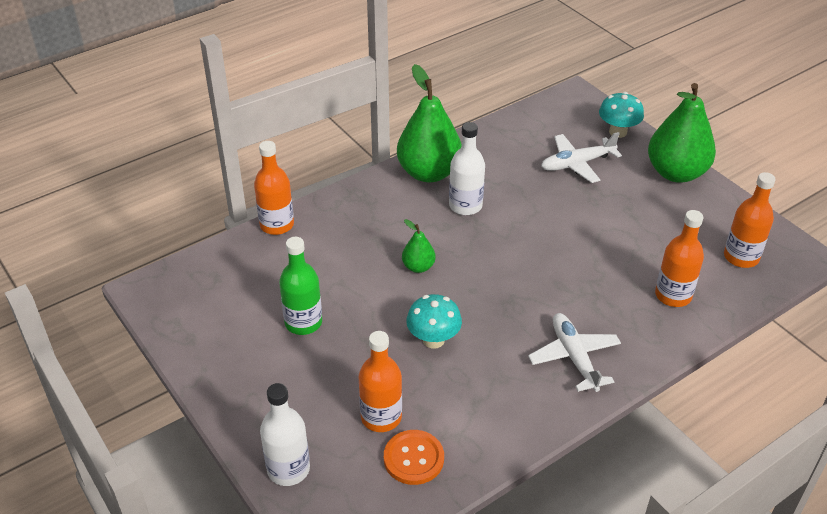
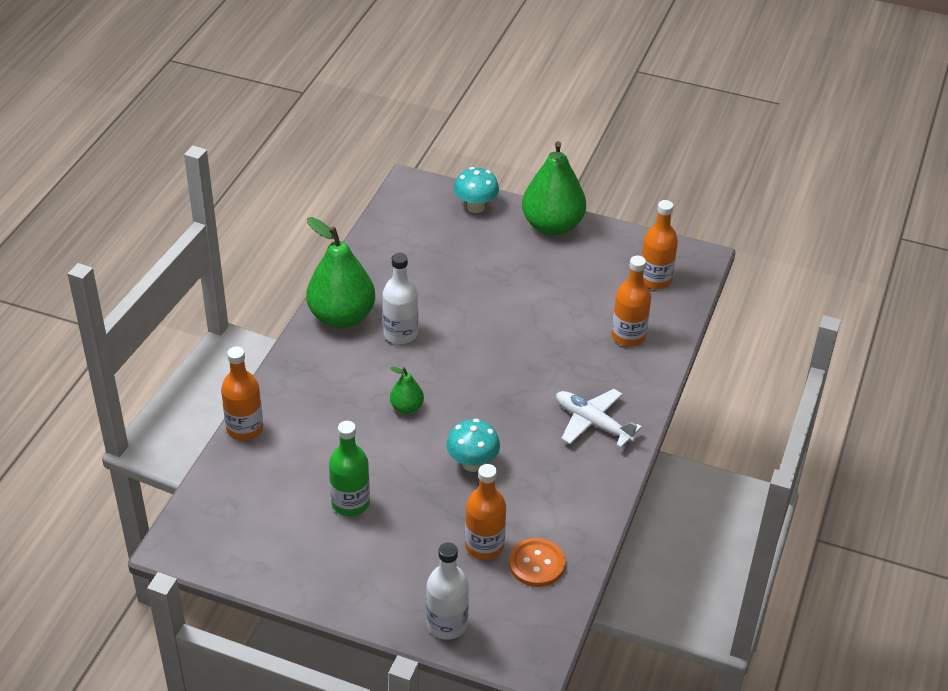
camera: 35 degrees left, 0 degrees up
(577, 164) = (464, 252): white plane -> none

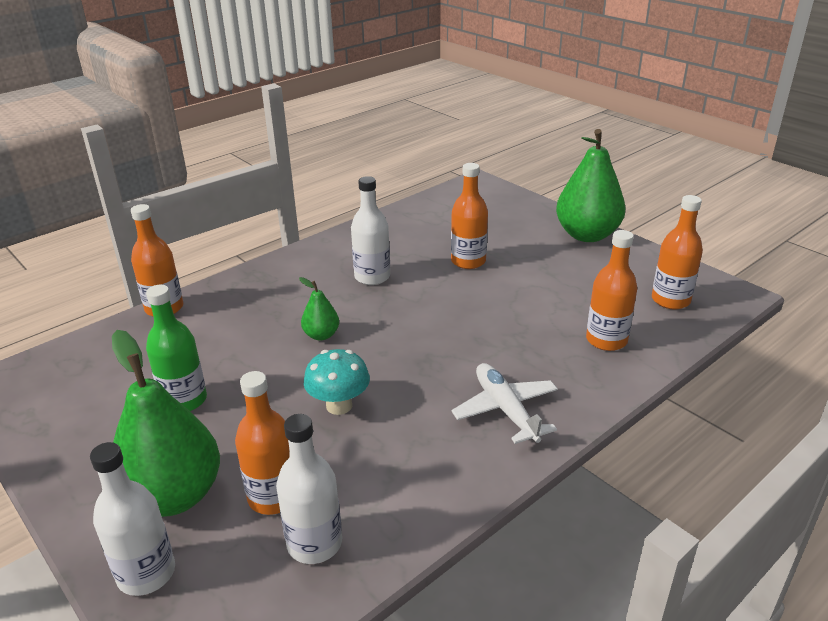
camera: 30 degrees right, 10 degrees down
(342, 317) = (333, 252): green pear -> green pear (174, 496)
(470, 289) = (468, 261): none -> orange bottle
(475, 207) = (523, 207): turquoise mushroom -> none
(536, 564) = (314, 543): orange button -> white bottle

